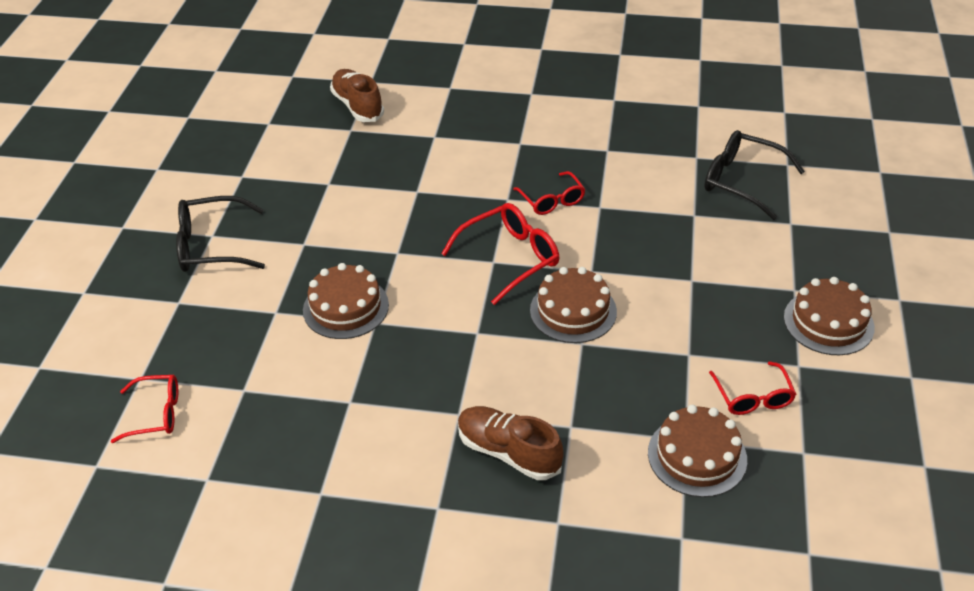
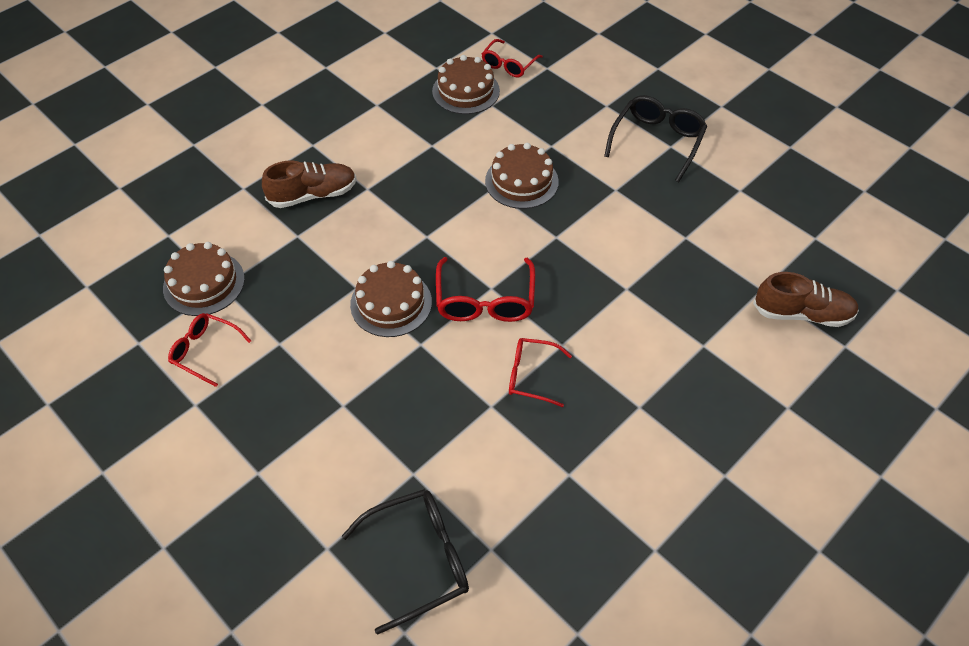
camera: 125 degrees right, 10 degrees up
(828, 322) = (204, 465): brown cake -> brown cake (466, 91)

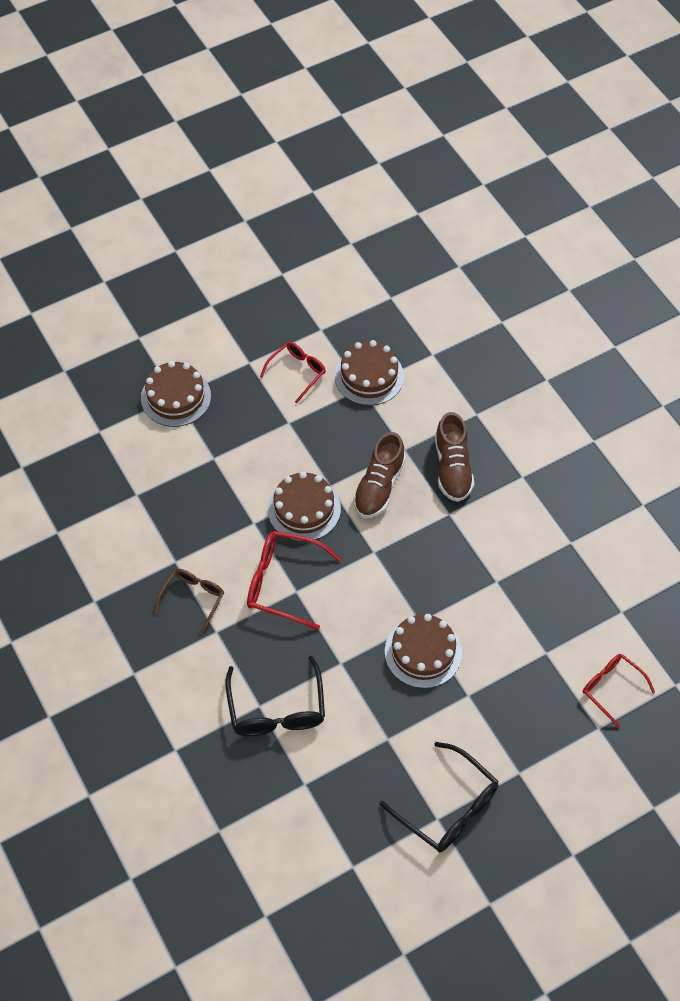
camera: 105 degrees right, 5 degrees up
(419, 559) = (68, 486): black glasses -> black glasses (277, 709)
(466, 91) = (574, 632): brown cake -> brown cake (176, 397)
(531, 375) = (193, 599): red glasses -> brown glasses
(802, 313) = (179, 855): brown shoe -> brown shoe (379, 486)

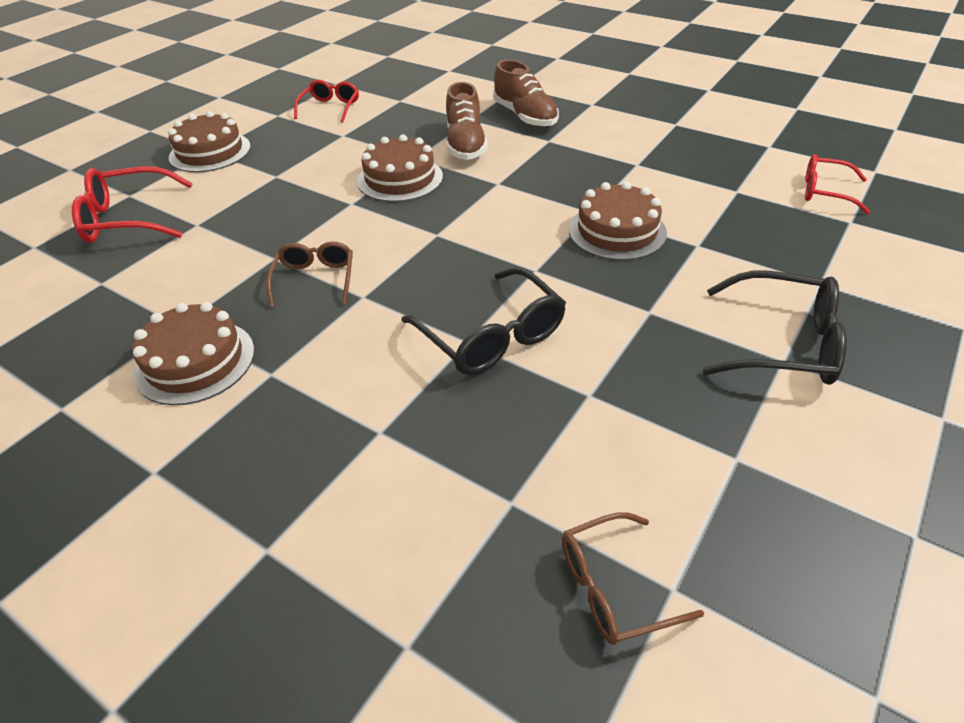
camera: 25 degrees left, 15 degrees down
(238, 900) = (613, 587): none -> brown glasses
(283, 582) = (417, 233): red glasses -> red glasses (128, 219)
(369, 376) = (401, 93): brown cake -> brown cake (195, 361)

